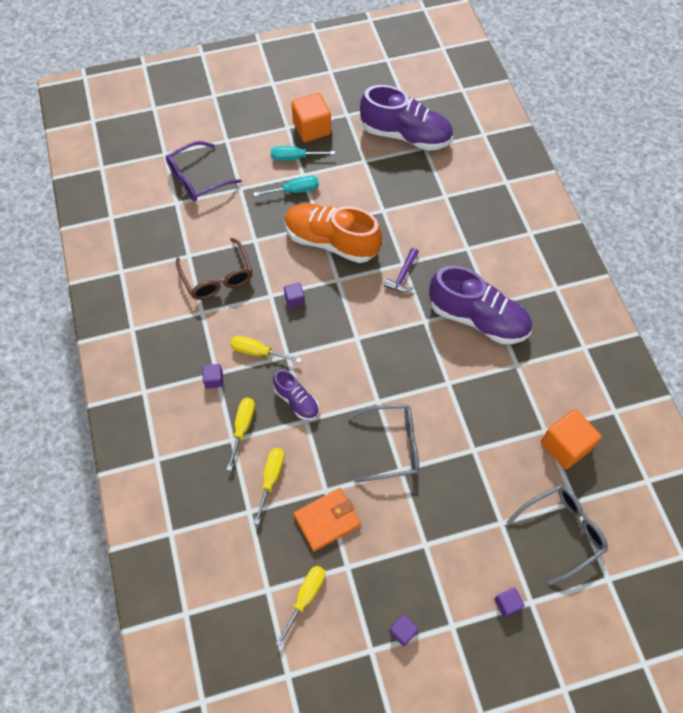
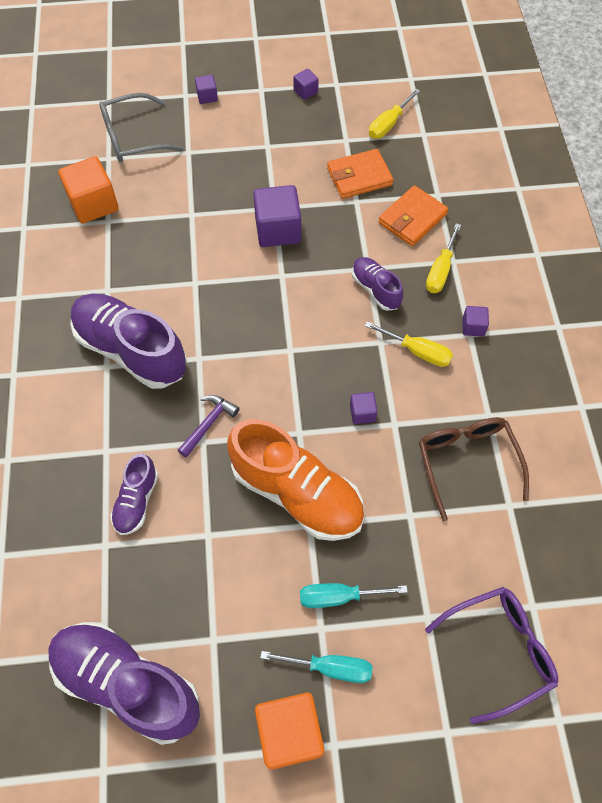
camera: 170 degrees left, 0 degrees up
(271, 479) = (412, 219): yellow screwdriver -> orange wallet
(391, 446) = (278, 230): grey glasses -> purple cube
(435, 222) = (136, 501): none -> purple shoe

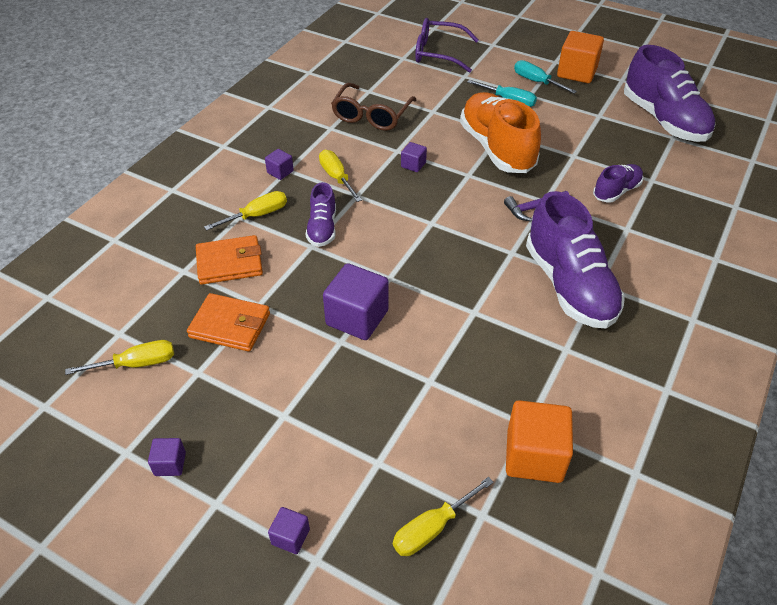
camera: 145 degrees left, 15 degrees down
(133, 138) = (432, 528): grey glasses -> yellow screwdriver

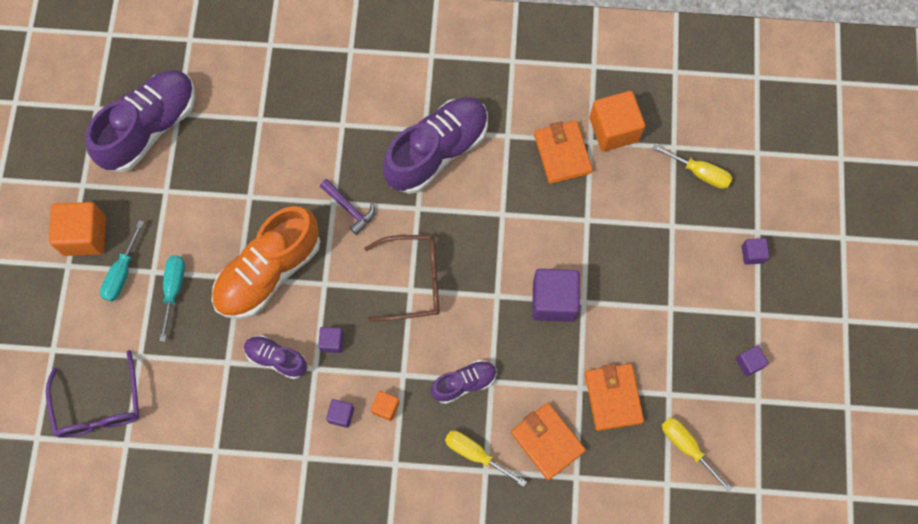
camera: 115 degrees left, 25 degrees up
(280, 172) = (402, 469): purple cube -> purple cube (341, 415)
(337, 177) = (385, 407): yellow screwdriver -> orange cube
(371, 115) = (263, 424): brown glasses -> brown glasses (413, 281)
(523, 390) = (562, 153): none -> orange wallet
(616, 191) = (291, 145): purple shoe -> purple shoe (276, 359)

